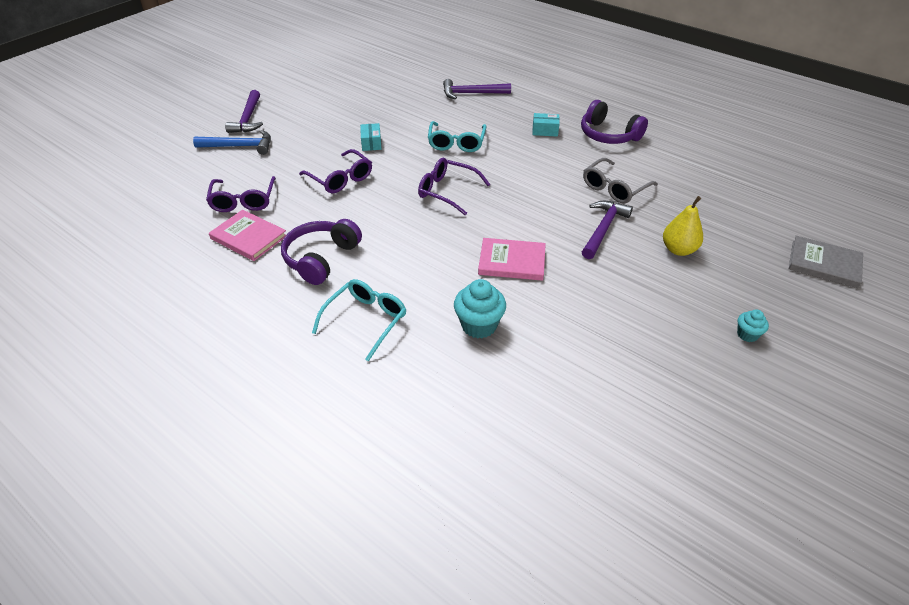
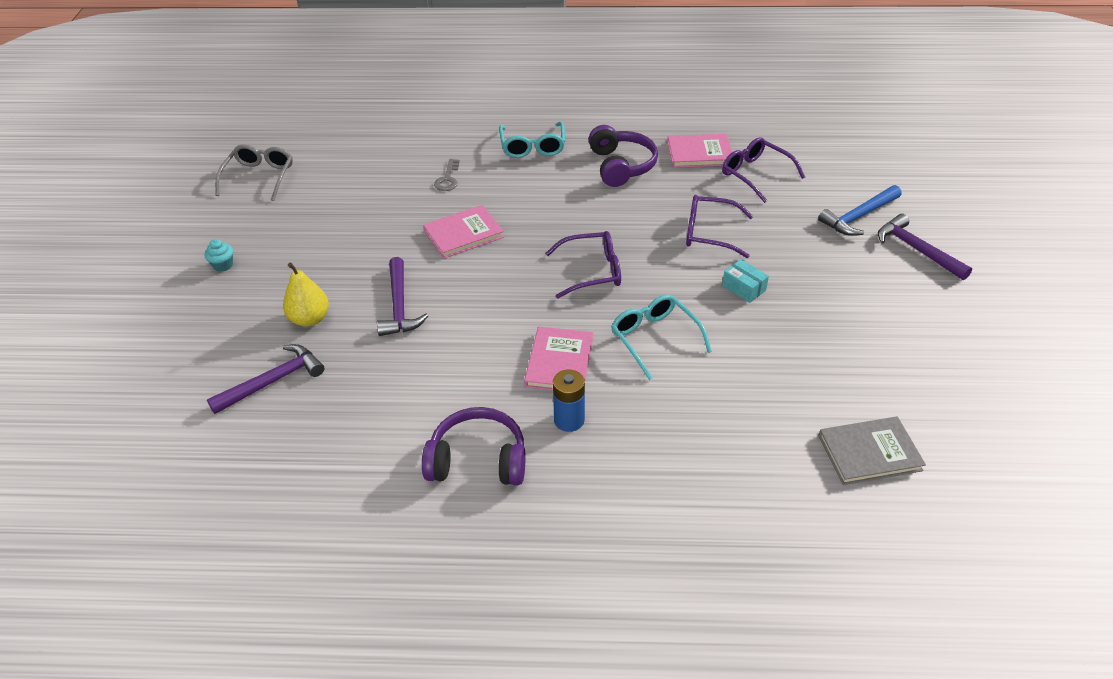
camera: 145 degrees right, 0 degrees up
(471, 93) = (740, 443): purple hammer -> purple hammer (273, 381)
(479, 325) = (448, 179): turquoise cupcake -> grey key
(524, 155) = (559, 362): none -> pink book
(545, 131) = (569, 420): turquoise box -> blue battery
(614, 188) = (417, 366): grey glasses -> grey glasses (259, 177)
(824, 264) = (145, 375): grey book -> grey book (869, 453)

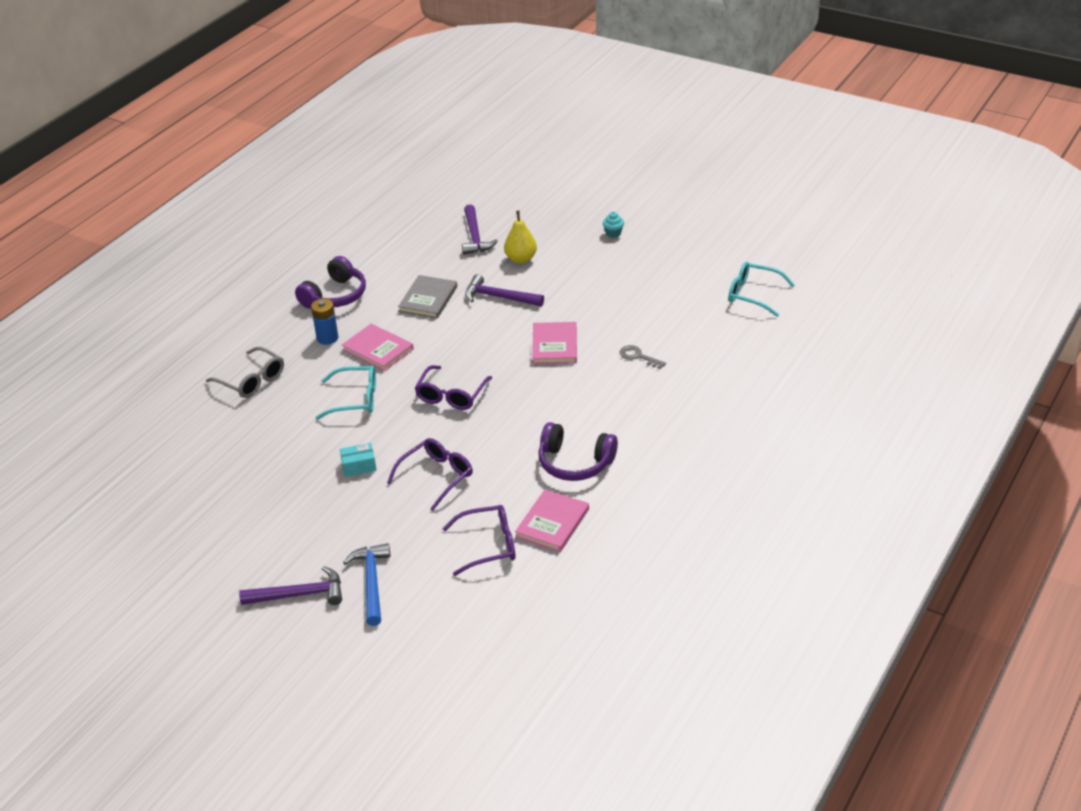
camera: 120 degrees right, 5 degrees down
(259, 177) = (719, 263): grey glasses -> grey glasses (252, 380)
(532, 147) = (650, 419): turquoise glasses -> turquoise glasses (753, 294)
(869, 453) = (170, 451): grey book -> grey book (428, 299)

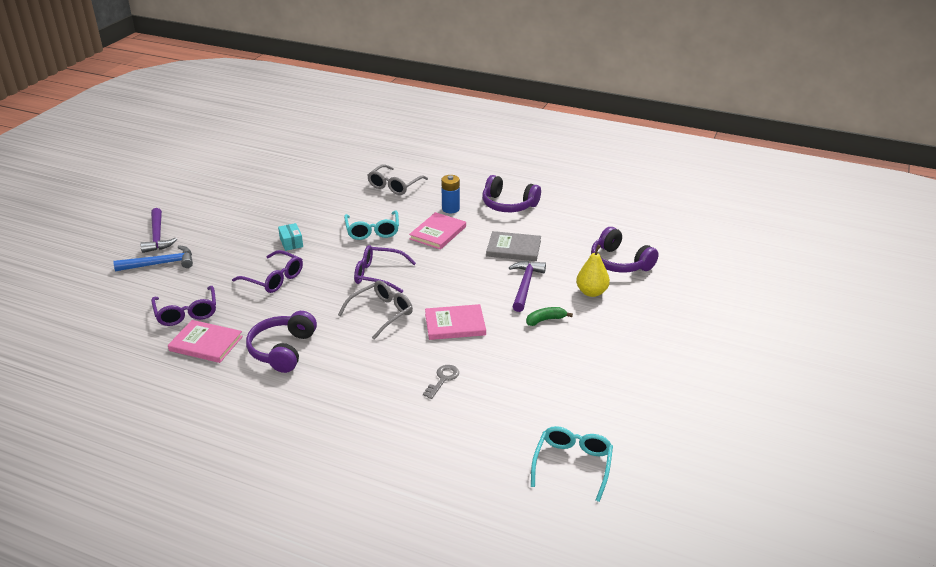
camera: 80 degrees right, 5 degrees down
(475, 237) = (619, 262): purple hammer -> purple headphones
(525, 393) = (381, 313): none -> grey glasses
(559, 290) = (545, 320): none -> green banana
(613, 233) = (659, 348): turquoise cupcake -> none

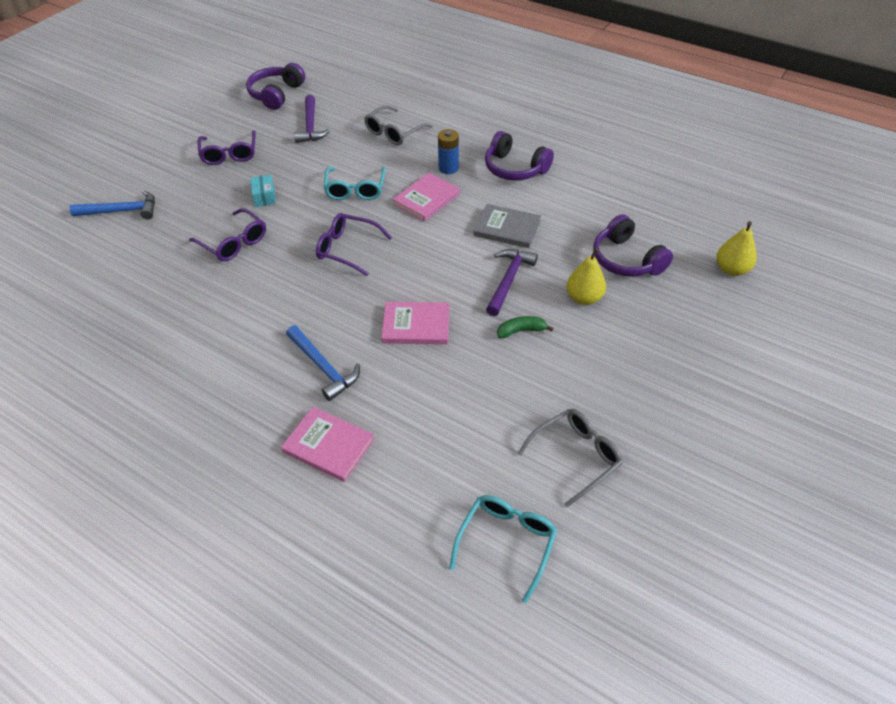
camera: 10 degrees right, 15 degrees up
(157, 236) = (128, 176): purple hammer -> purple hammer (310, 126)
(186, 313) = (131, 277): purple glasses -> purple glasses (229, 154)
(206, 343) = (140, 320): pink book -> pink book (328, 445)
(283, 350) = (219, 338): purple headphones -> purple headphones (276, 94)
(381, 313) = (338, 301): grey glasses -> grey glasses (576, 456)
(383, 362) = (323, 367): none -> blue hammer
(443, 379) = (384, 400): grey key -> none
(707, 262) = (731, 269): none -> yellow pear

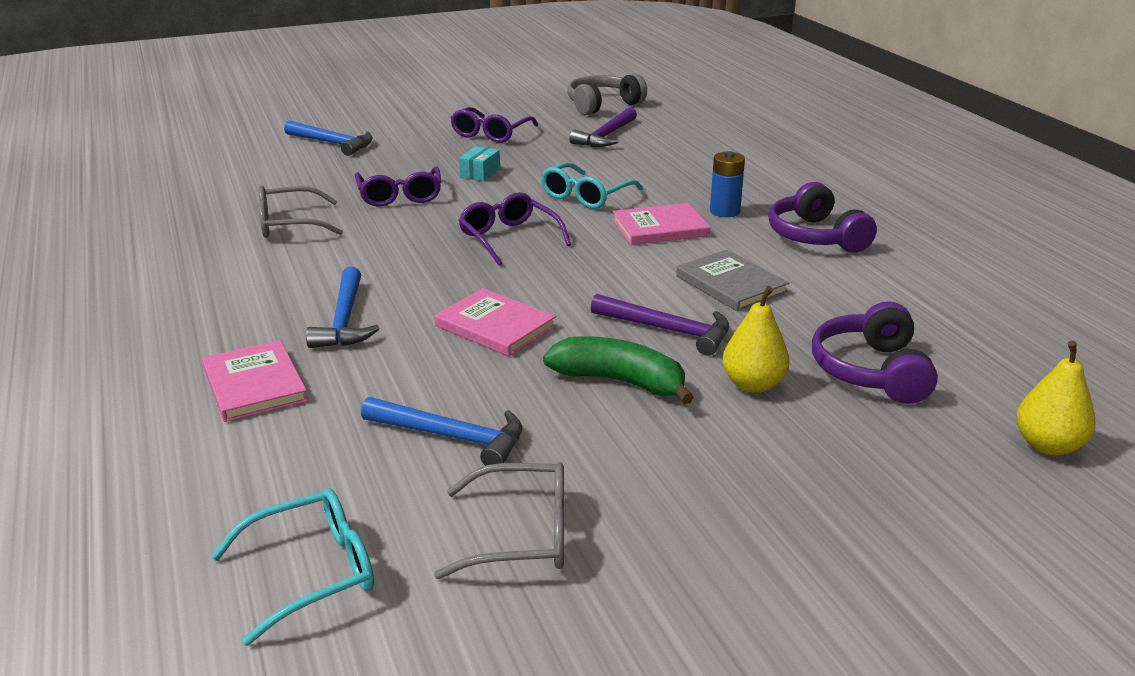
camera: 35 degrees right, 20 degrees down
(276, 94) = (602, 105): purple headphones -> grey headphones
(394, 132) = (696, 165): grey glasses -> grey glasses (289, 224)
(479, 417) = (452, 437): none -> blue hammer
(509, 280) = (668, 330): purple hammer -> purple hammer turned 60 degrees clockwise
(521, 331) = (620, 381): green banana -> green banana, size x1.73

